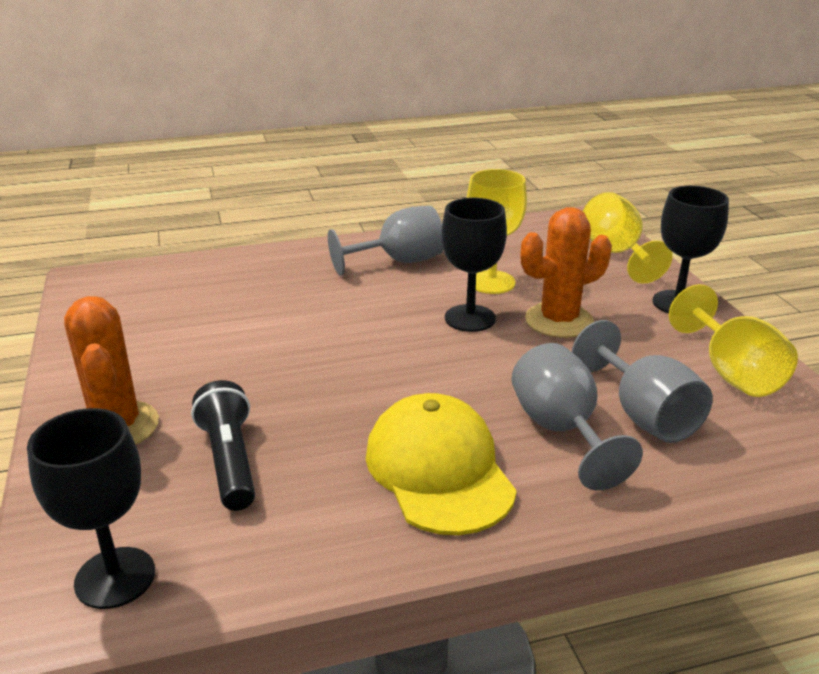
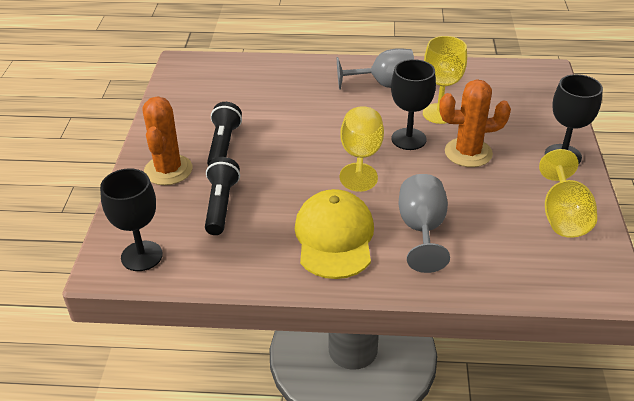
camera: 20 degrees right, 10 degrees up
(197, 374) = (223, 145): none -> black flashlight
(615, 253) = (544, 106): yellow goblet -> yellow goblet (360, 157)
(644, 415) = (481, 232): grey goblet -> none

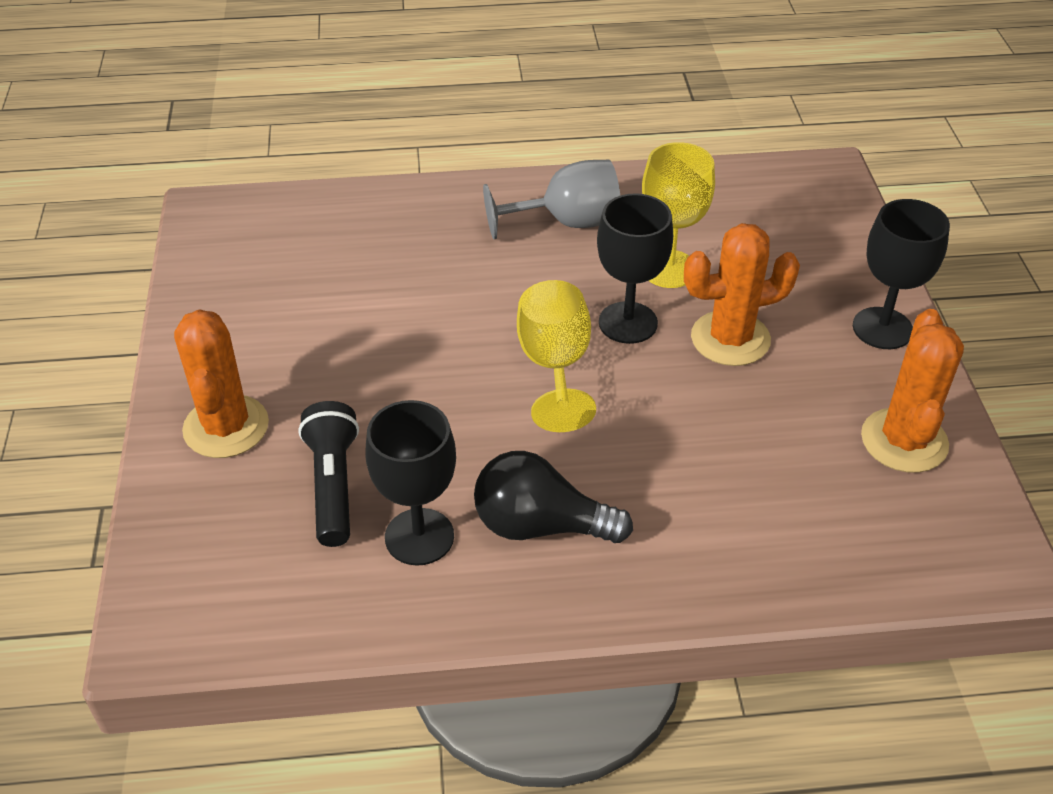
camera: 10 degrees left, 5 degrees up
(141, 256) = (213, 603): black goblet -> black goblet (419, 537)
(223, 145) = (314, 368): black flashlight -> none
(334, 237) = (540, 525): yellow cap -> black light bulb
(422, 230) = (682, 493): grey goblet -> none
(563, 216) = (904, 441): yellow goblet -> orange cactus

